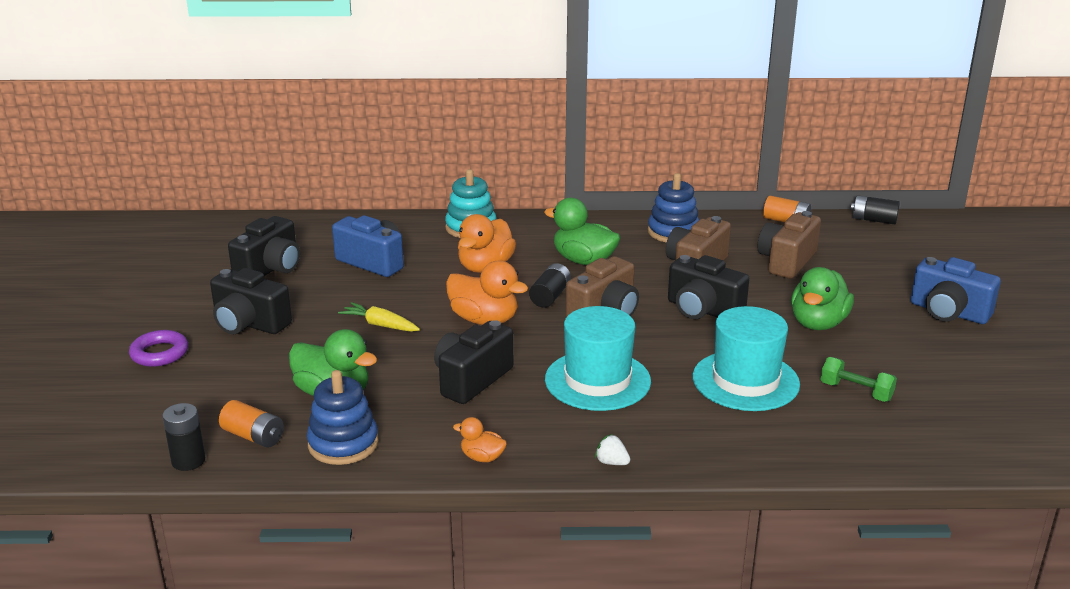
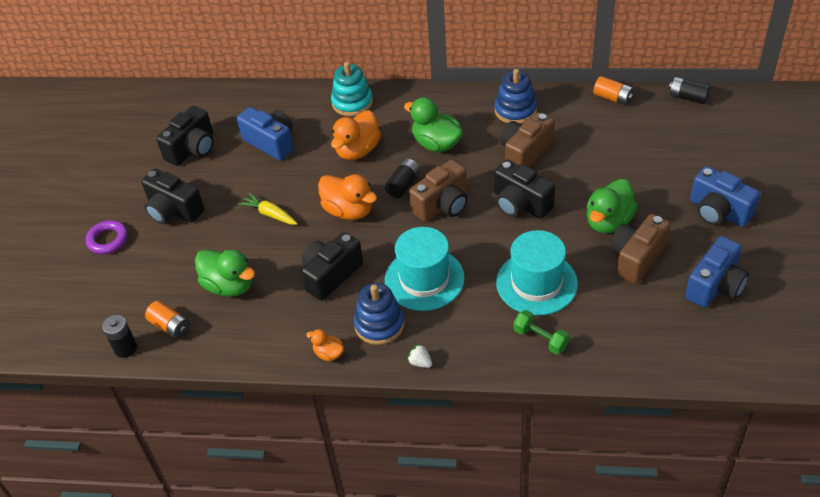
camera: 10 degrees right, 20 degrees up
(343, 444) = (232, 336): blue stacking toy -> blue stacking toy (379, 324)
(786, 261) = (601, 148): brown camera -> brown camera (636, 258)
(856, 392) = (619, 298): green dumbbell -> green dumbbell (540, 339)
(972, 378) = (715, 286): none -> blue camera

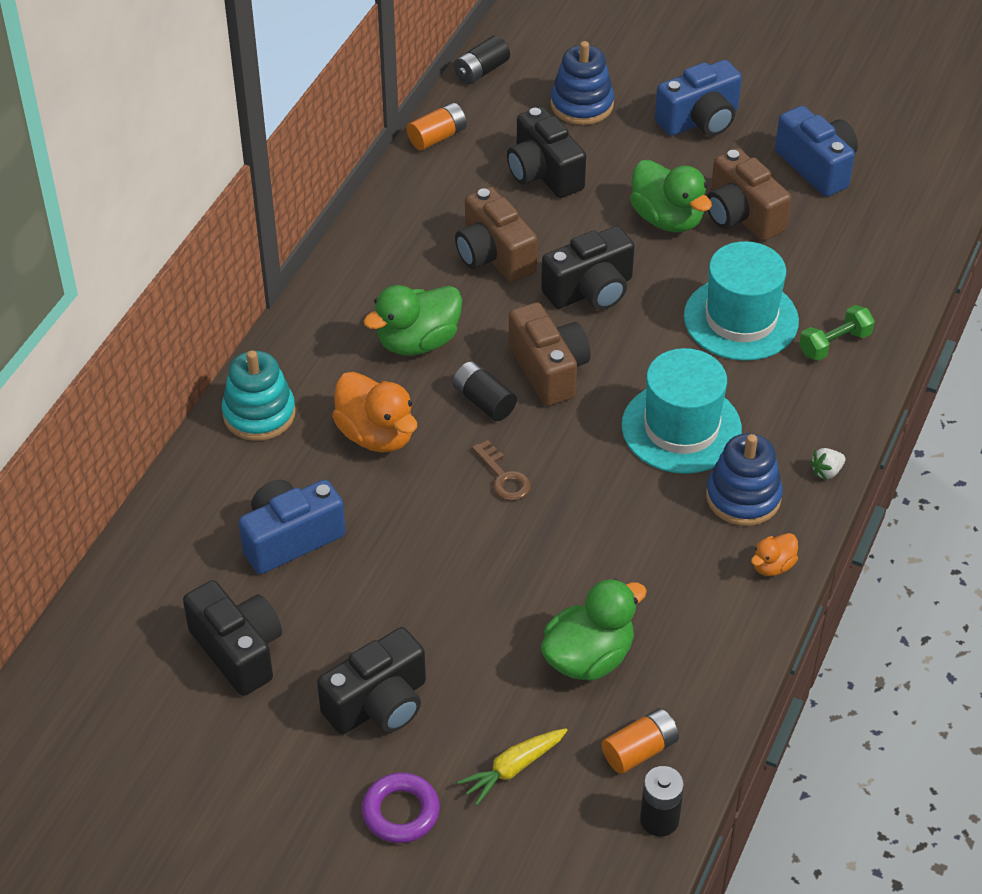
camera: 75 degrees left, 0 degrees up
(270, 214) = (458, 575): yellow carrot -> yellow carrot (512, 769)
(331, 275) = (625, 529): black camera -> black camera (543, 173)
(349, 210) = (503, 477): orange duck -> brown key
(515, 110) = (399, 238): blue stacking toy -> blue stacking toy (582, 105)

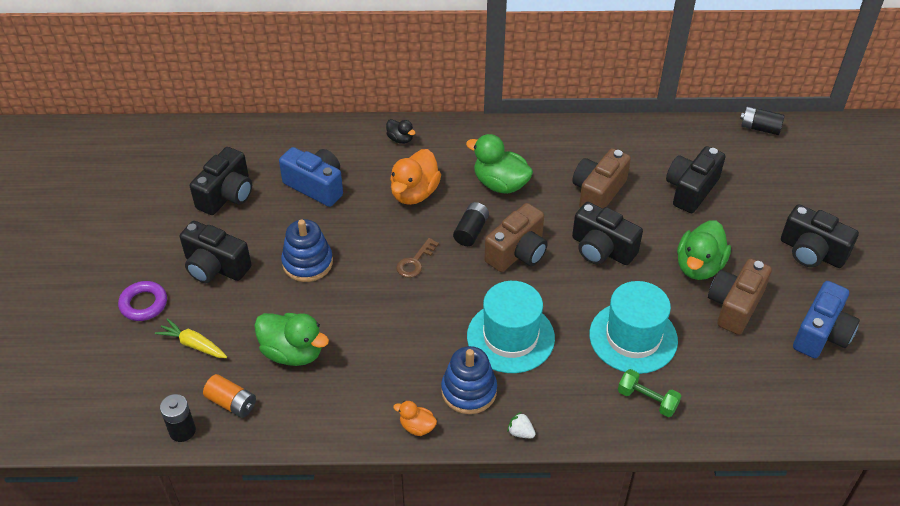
camera: 65 degrees right, 0 degrees up
(259, 414) = (400, 139): turquoise stacking toy -> black duck
(437, 137) = (681, 130): orange battery -> none
(582, 105) = (772, 186): blue stacking toy -> blue stacking toy (307, 263)
(700, 120) = (811, 252): blue camera -> black camera

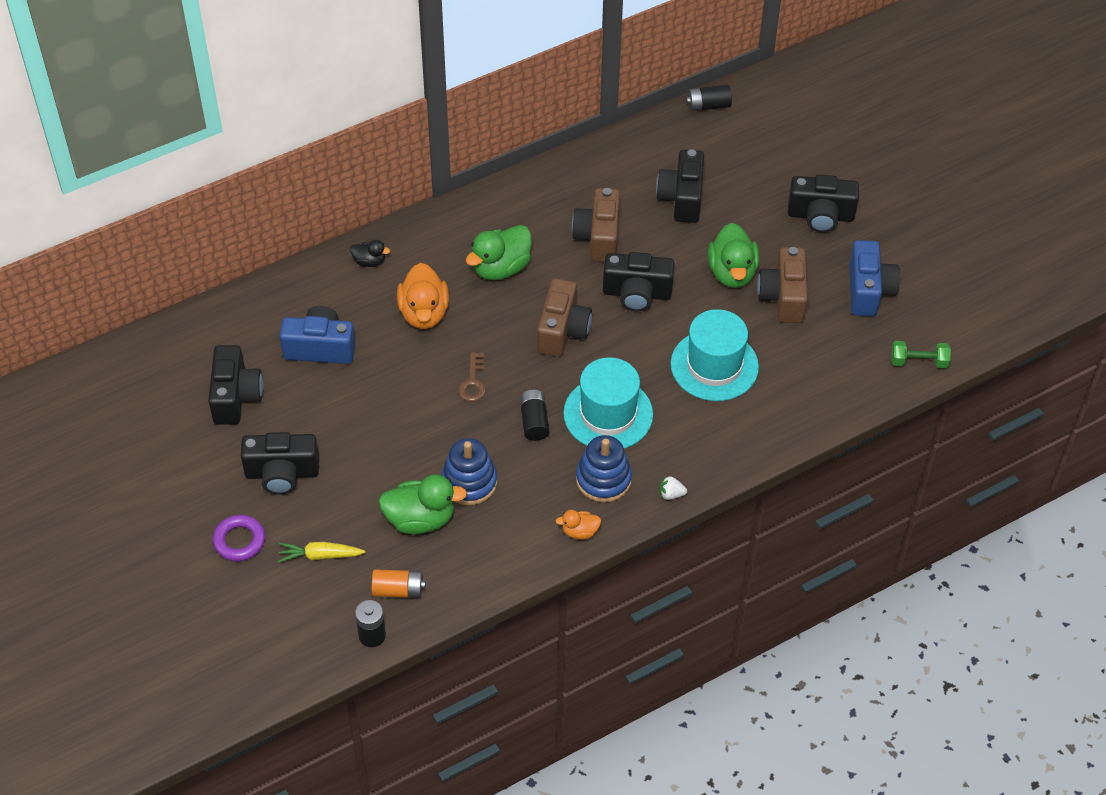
camera: 30 degrees left, 5 degrees up
(307, 263) = (370, 429): blue stacking toy -> blue stacking toy (469, 482)
(471, 231) = (505, 328): black battery -> black battery (534, 421)
(500, 184) = (501, 268): green duck -> green duck turned 45 degrees counterclockwise
(647, 400) = (759, 416): green dumbbell -> green dumbbell (918, 362)

